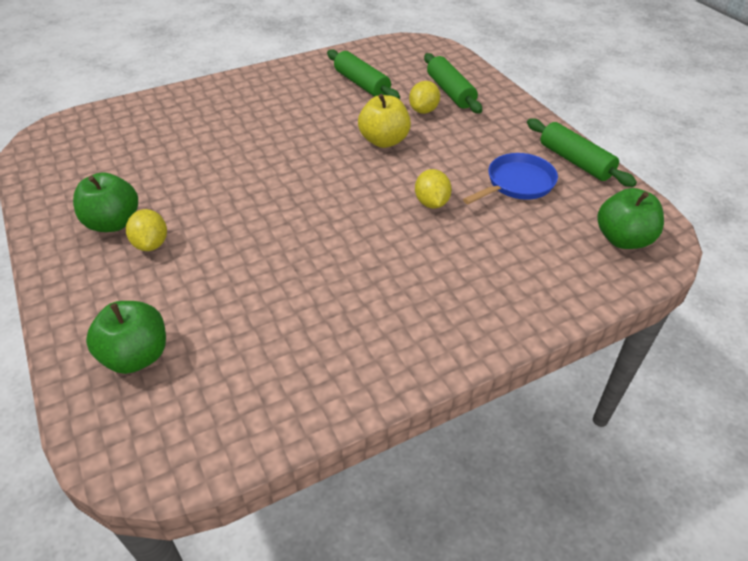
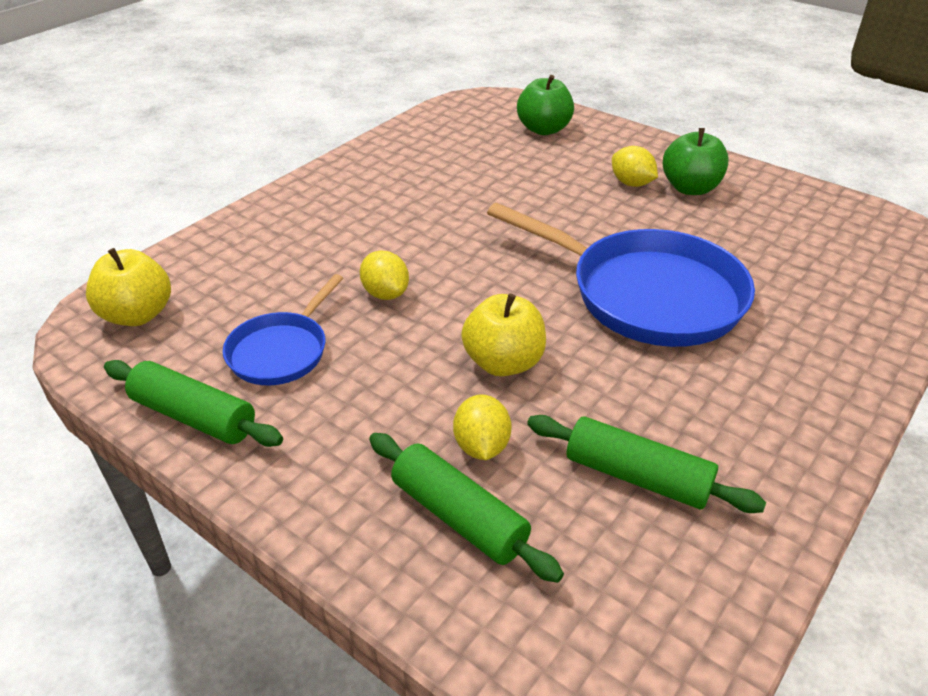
camera: 155 degrees right, 5 degrees down
(261, 153) = (646, 294): none -> blue pan
(623, 239) = (137, 315): green apple -> yellow apple

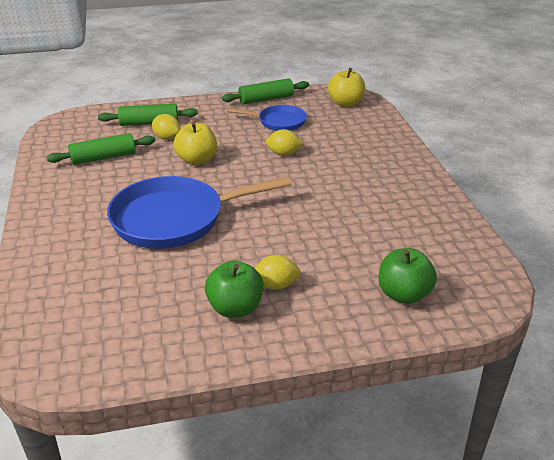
camera: 130 degrees right, 5 degrees down
(282, 351) = (278, 122): blue pan -> blue pan turned 120 degrees clockwise

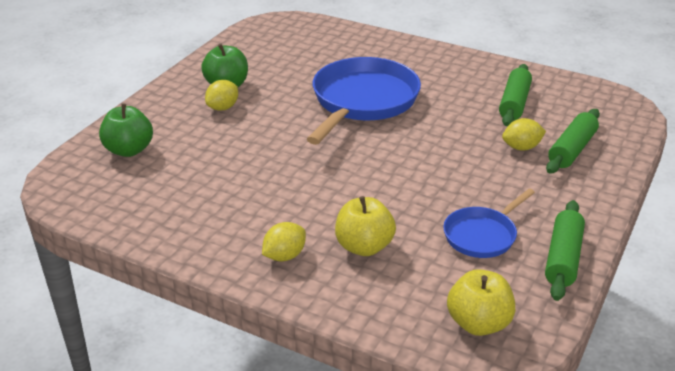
camera: 130 degrees right, 0 degrees up
(197, 160) = (450, 146): yellow apple -> yellow apple (364, 247)
(283, 154) = (400, 200): yellow lemon -> yellow lemon (284, 256)

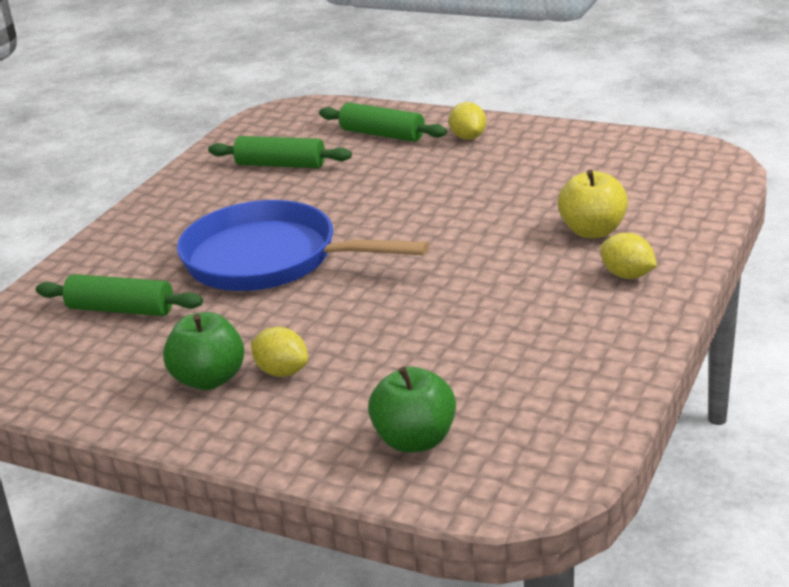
camera: 90 degrees left, 5 degrees down
(478, 323) = (686, 169): yellow apple -> none
(482, 235) = (550, 172): blue pan -> none
(521, 147) = (380, 159): yellow lemon -> yellow lemon (468, 137)
(563, 258) = (574, 137): green rolling pin -> green rolling pin (121, 309)

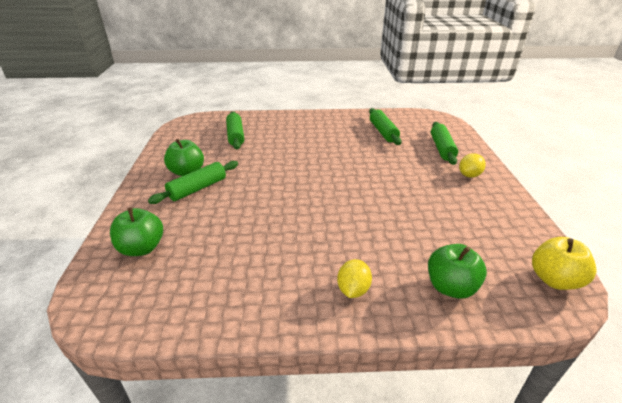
camera: 60 degrees right, 5 degrees up
(270, 259) = (294, 156): blue pan -> none
(282, 372) = (197, 188): yellow lemon -> green rolling pin
(592, 231) = (400, 257): yellow apple -> yellow apple (554, 279)
(662, 214) = (450, 287): none -> green apple

